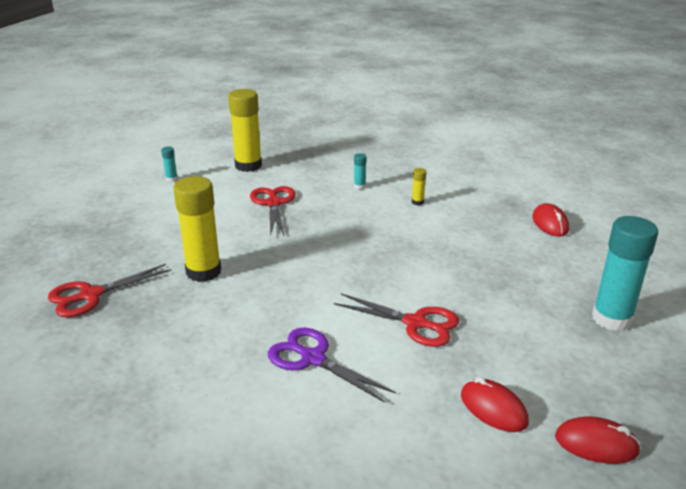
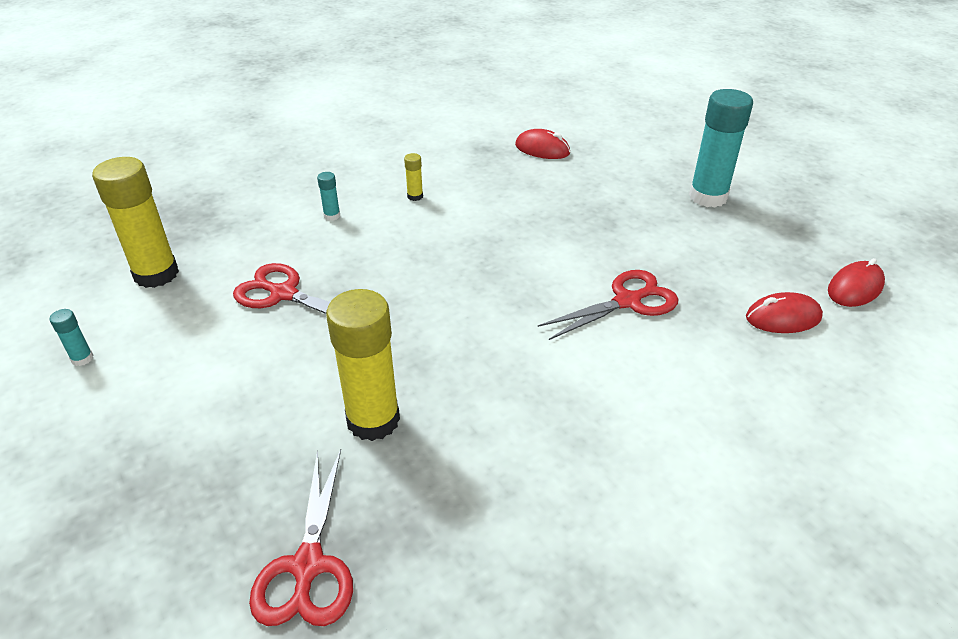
camera: 55 degrees left, 10 degrees up
(313, 358) = (630, 398): purple scissors -> none

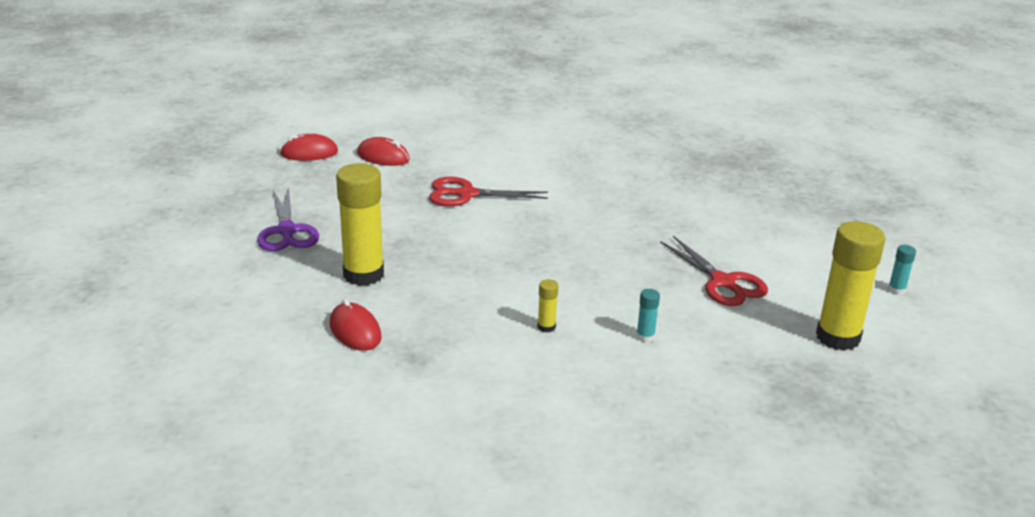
camera: 150 degrees left, 10 degrees down
(307, 566) = (755, 162): red scissors -> none
(373, 420) = (692, 196): yellow glue stick -> yellow glue stick (363, 274)
(708, 197) = (287, 231): turquoise glue stick -> purple scissors

